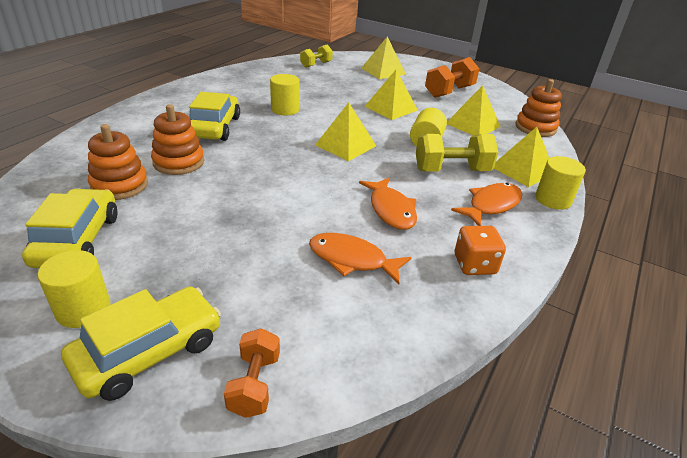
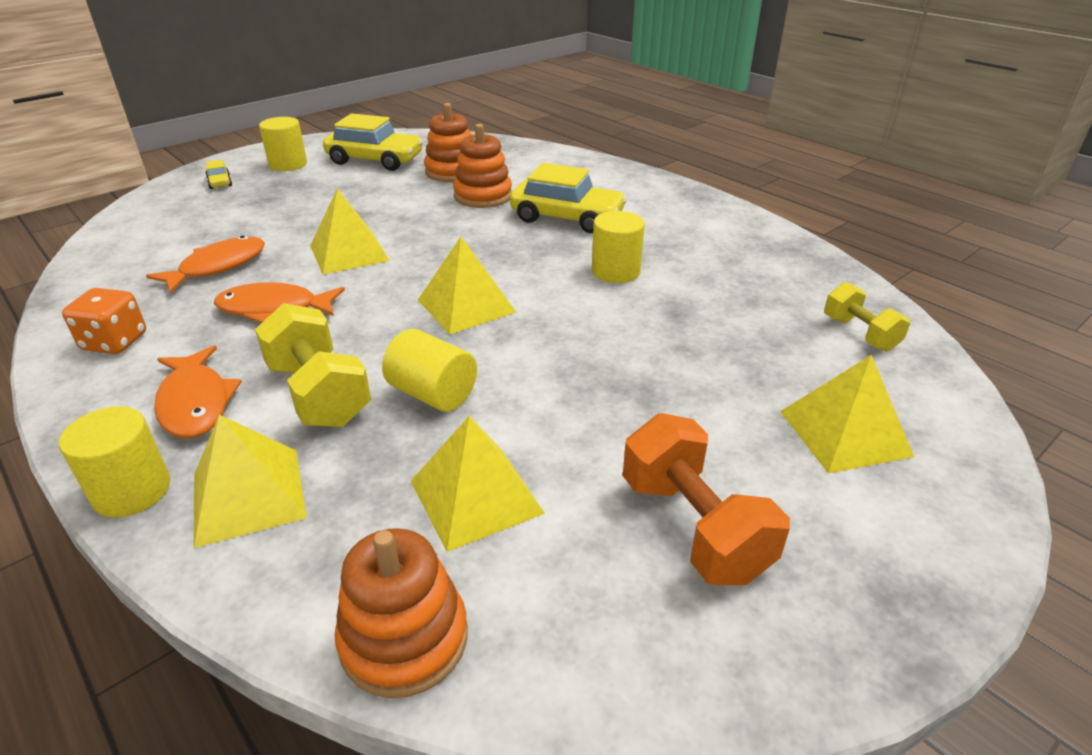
camera: 110 degrees right, 0 degrees up
(149, 352) = (220, 182): yellow car -> yellow car, size x0.43
(254, 384) = (144, 211): orange dumbbell -> none
(391, 108) = (600, 388): yellow pyramid -> yellow pyramid (349, 253)
(451, 170) = (319, 394): yellow dumbbell -> yellow dumbbell turned 45 degrees counterclockwise

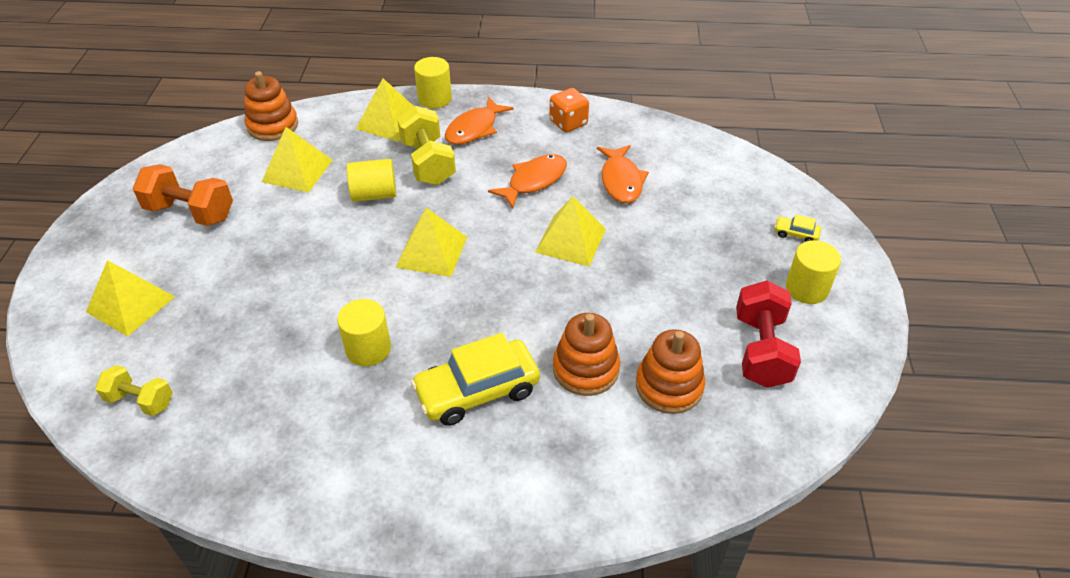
camera: 135 degrees right, 10 degrees up
(195, 403) = (474, 129): orange fish -> orange fish turned 75 degrees counterclockwise
(319, 394) = (428, 163): yellow dumbbell -> yellow dumbbell turned 60 degrees clockwise
(375, 160) = (761, 350): yellow car -> red dumbbell

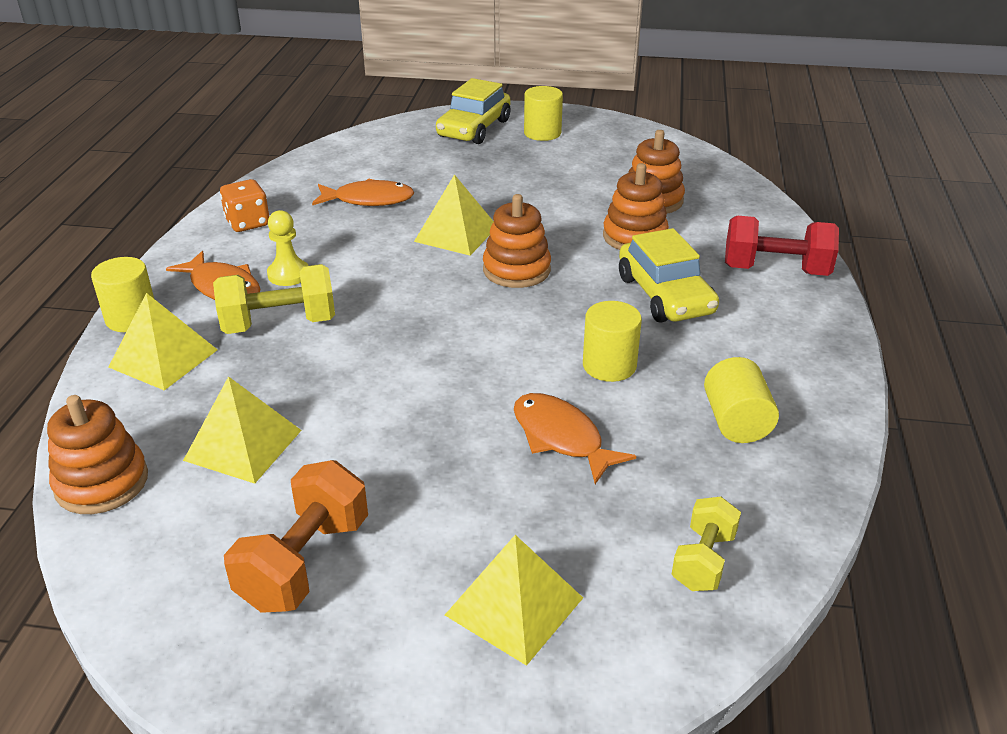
camera: 85 degrees left, 10 degrees down
(374, 194) = (329, 368): yellow cylinder -> yellow cylinder (736, 422)
(432, 252) = (455, 322): yellow pyramid -> none
(494, 156) = (288, 274): none -> yellow pawn
(513, 283) = (516, 270): none -> orange stacking toy
(534, 181) = (348, 250): orange fish -> orange fish (561, 437)
(761, 350) = (611, 159): red dumbbell -> red dumbbell (775, 270)
(796, 234) = (474, 128): yellow car -> yellow car, size x2.32

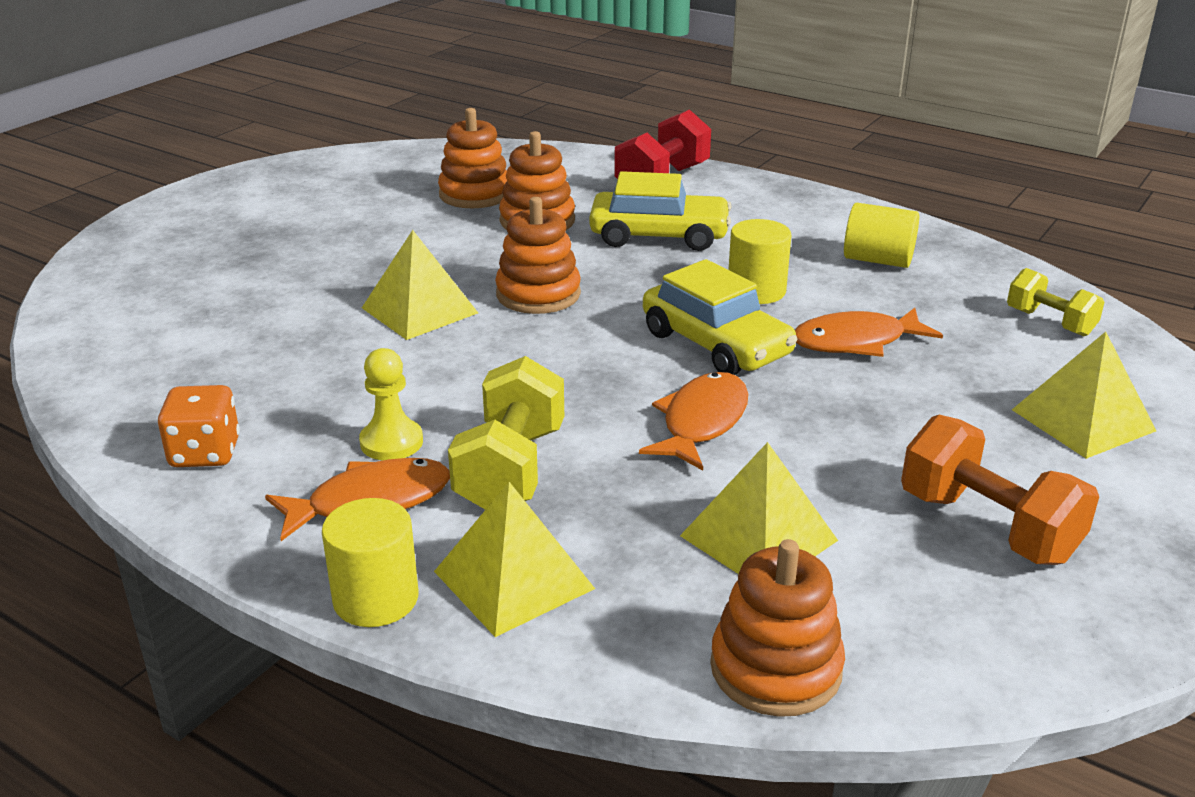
camera: 65 degrees left, 5 degrees down
(369, 200) = (261, 348): orange fish -> orange fish (701, 422)
(474, 128) = (166, 242): yellow car -> yellow car (716, 344)
(542, 133) = (242, 208): yellow cylinder -> none

